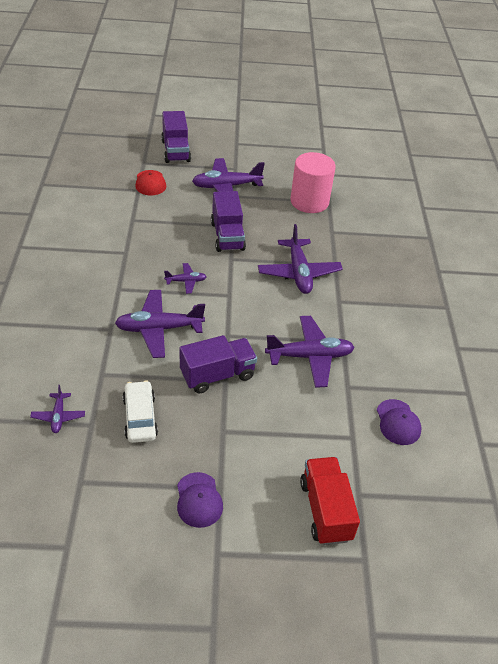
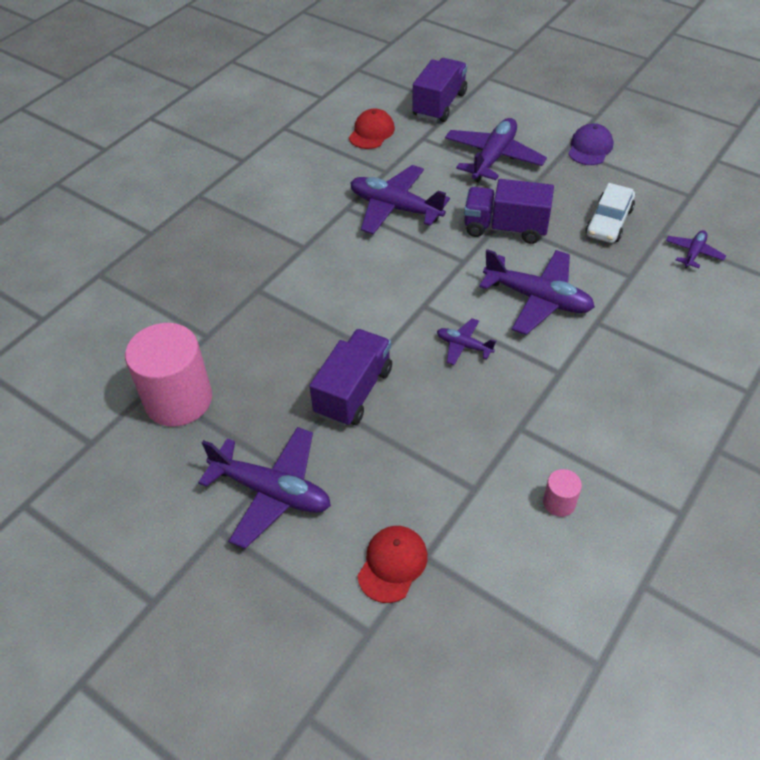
camera: 140 degrees left, 5 degrees up
(86, 229) = (559, 502): none -> pink cylinder
(176, 151) = (284, 638): purple truck -> purple truck (439, 105)
(298, 273) = (313, 298): purple plane -> purple plane (493, 158)
(325, 510) = (491, 108): red truck -> none
(398, 422) = (371, 132): purple cap -> red cap

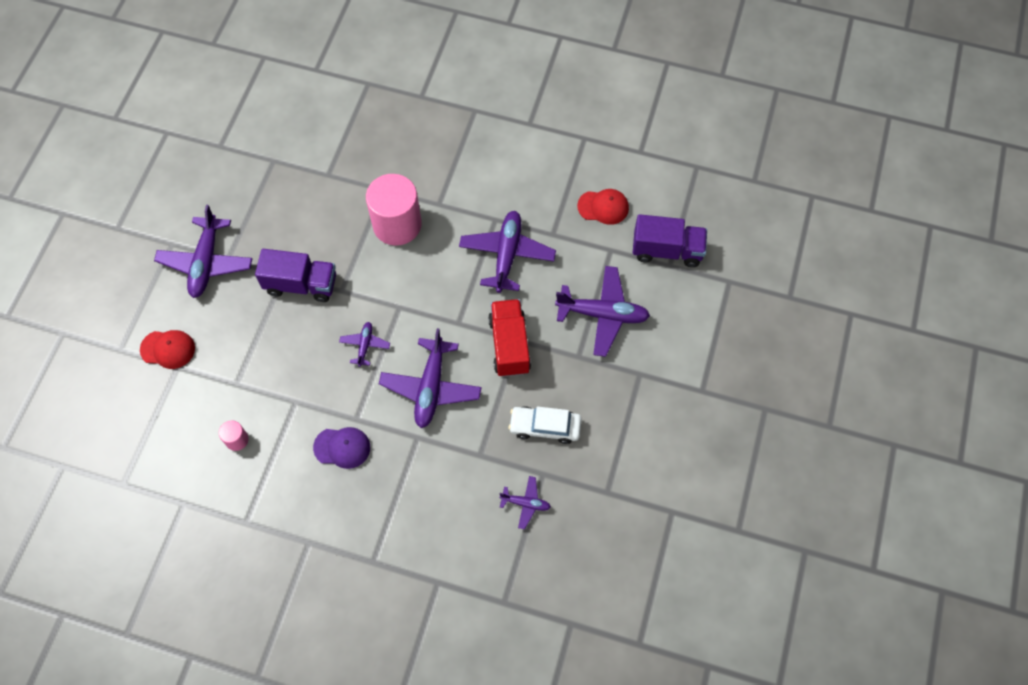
camera: 70 degrees right, 15 degrees up
(178, 400) = (267, 180): pink cylinder -> pink cylinder (397, 224)
(505, 228) = (509, 345): purple truck -> red truck
(590, 148) = (648, 394): purple cap -> purple cap (342, 447)

